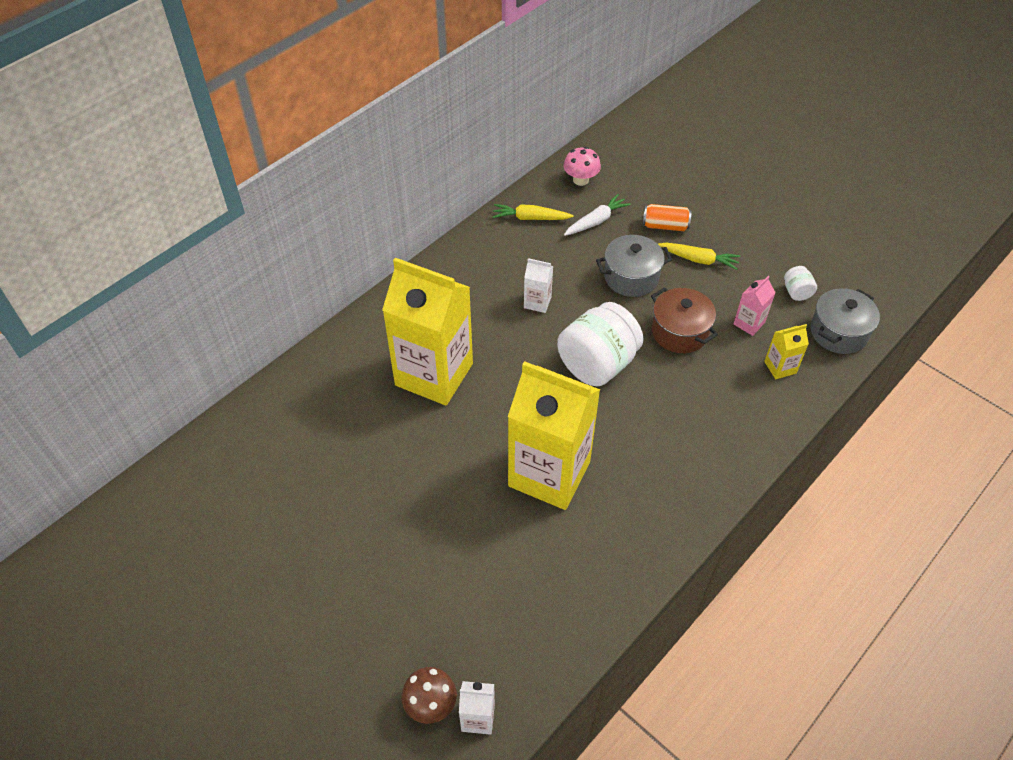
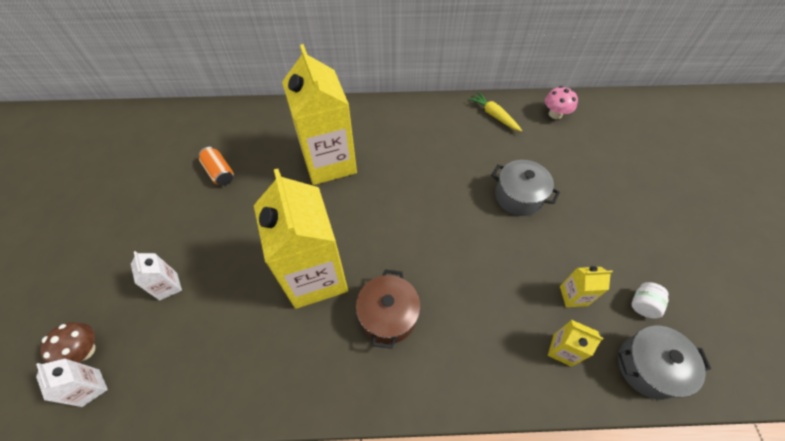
camera: 45 degrees right, 5 degrees up
(537, 302) = (438, 167): white carton -> white carton (168, 286)
(596, 221) = (536, 145): white carrot -> none
(597, 364) = (429, 234): white jar -> none
(665, 226) = (584, 181): orange can -> orange can (219, 172)
(680, 332) = (511, 259): brown pot -> brown pot (388, 315)
(698, 259) = (583, 221): yellow carrot -> none
(749, 323) = (573, 296): pink carton -> yellow carton

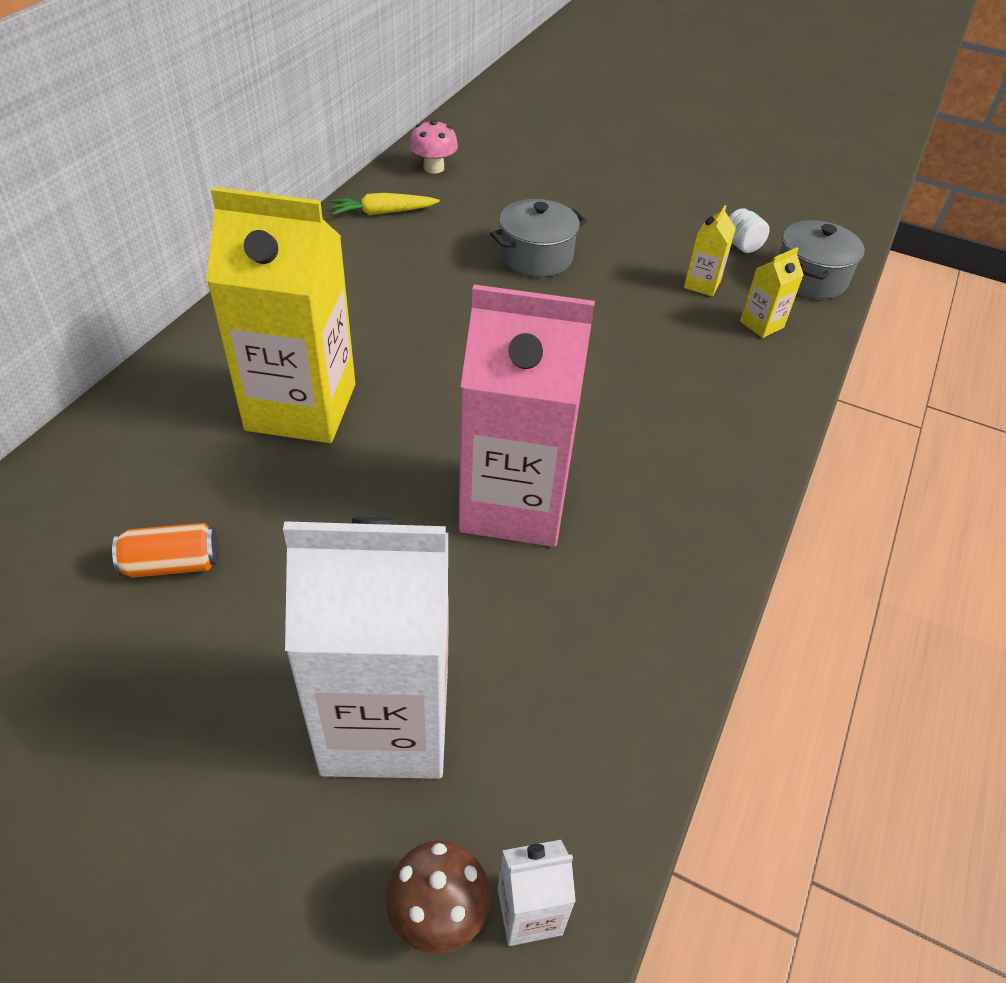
camera: 65 degrees left, 10 degrees down
(168, 286) = (386, 721): white carton -> white carton, size x2.43
(315, 276) = (514, 503): yellow carton -> pink carton
(388, 315) = (631, 448): brown pot -> none

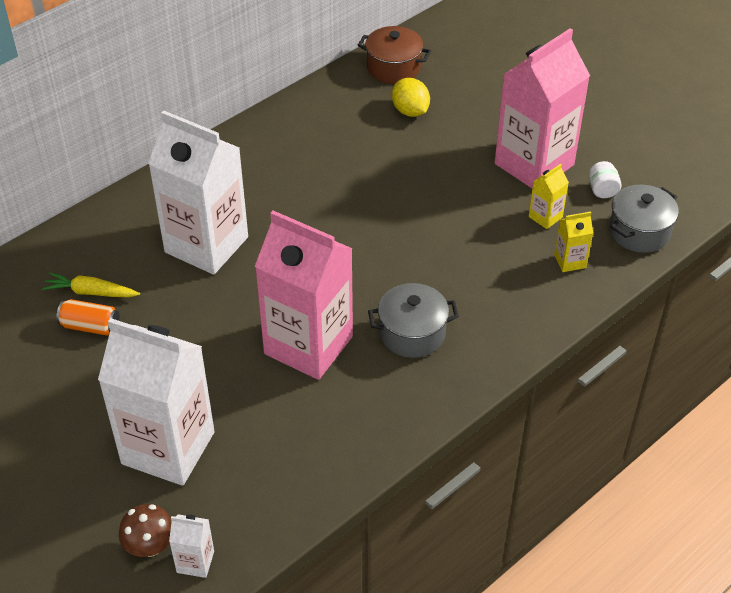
camera: 25 degrees right, 0 degrees up
(301, 407) = (206, 245): yellow carton -> white carton
(382, 212) = (333, 102): yellow carrot -> yellow carrot (91, 292)
(433, 168) = (393, 68): pink mushroom -> brown pot
(479, 206) = (410, 111): none -> yellow lemon
(536, 257) = (429, 165): grey pot -> grey pot (412, 333)
(652, 234) = (534, 164): none -> pink carton

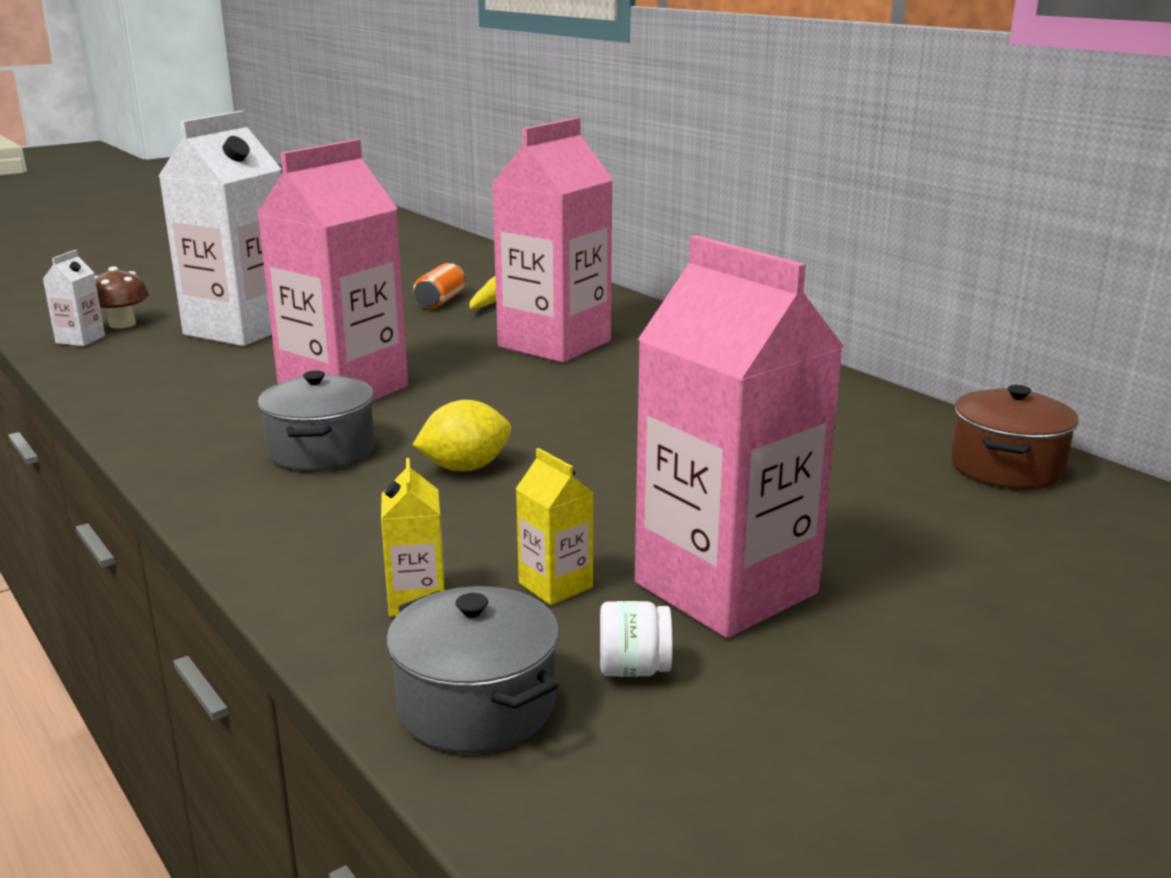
camera: 95 degrees right, 25 degrees down
(206, 245) = (554, 344): white carton -> pink carton
(410, 111) = (875, 475): yellow lemon -> yellow lemon (465, 468)

